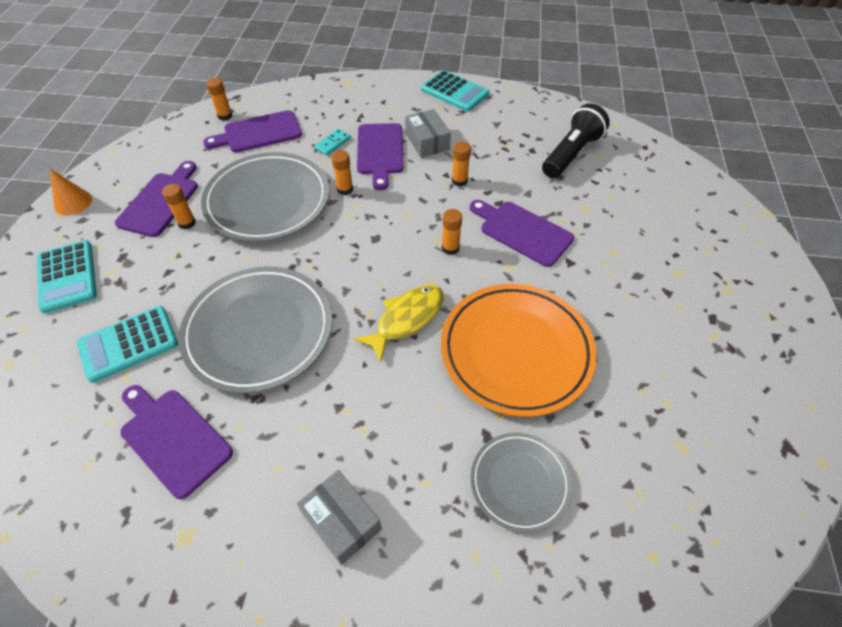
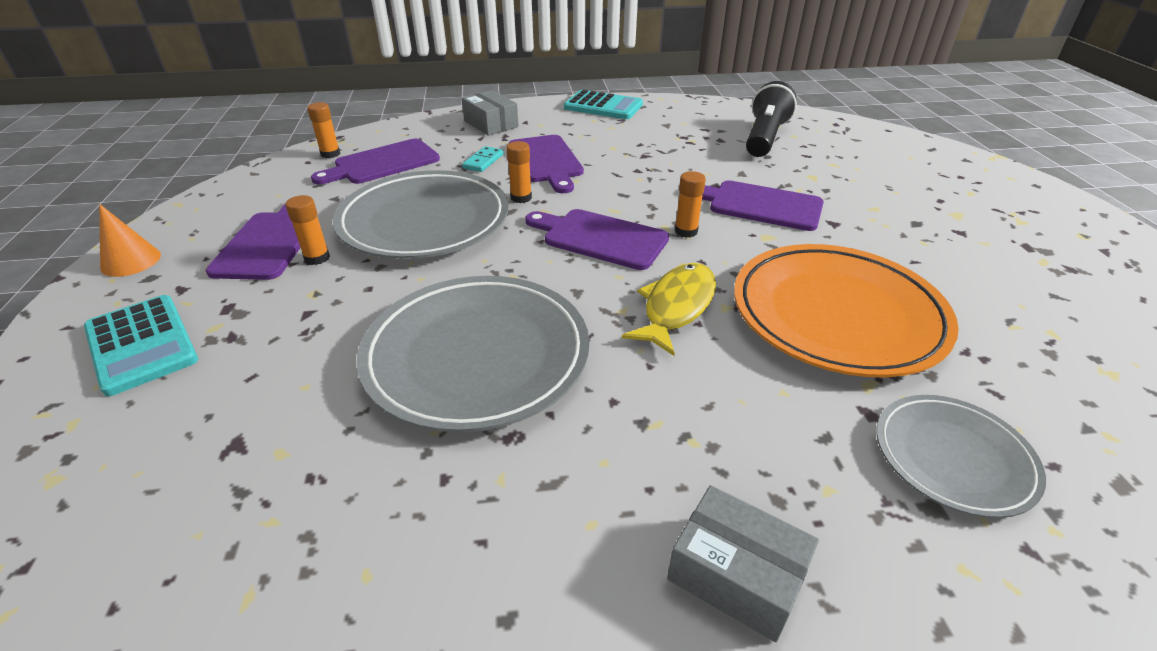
camera: 15 degrees left, 15 degrees down
(128, 344) = (271, 408): turquoise calculator -> none
(173, 438) = (395, 521): purple cutting board -> purple cutting board (600, 238)
(427, 142) = (597, 147): grey box -> grey box (491, 124)
(459, 181) = (656, 173): orange glue stick -> none

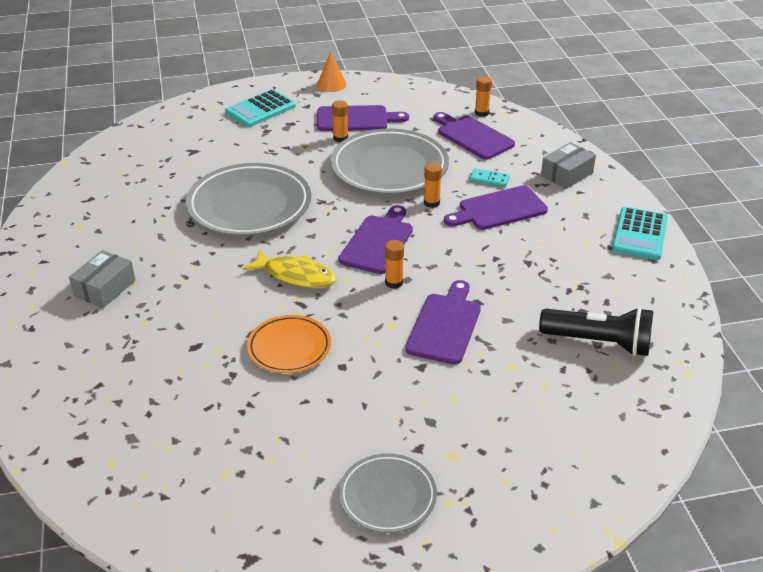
camera: 85 degrees right, 0 degrees up
(837, 315) = (289, 347): orange plate -> orange plate, size x0.57
(953, 458) = (159, 372): grey plate -> grey plate (387, 496)

